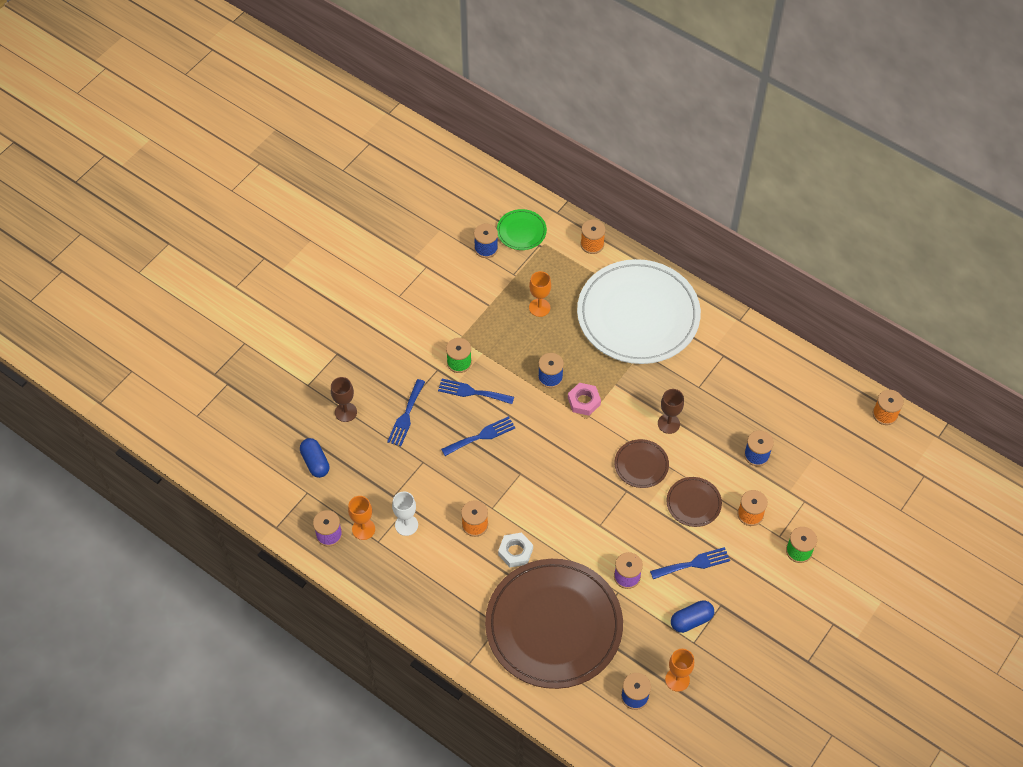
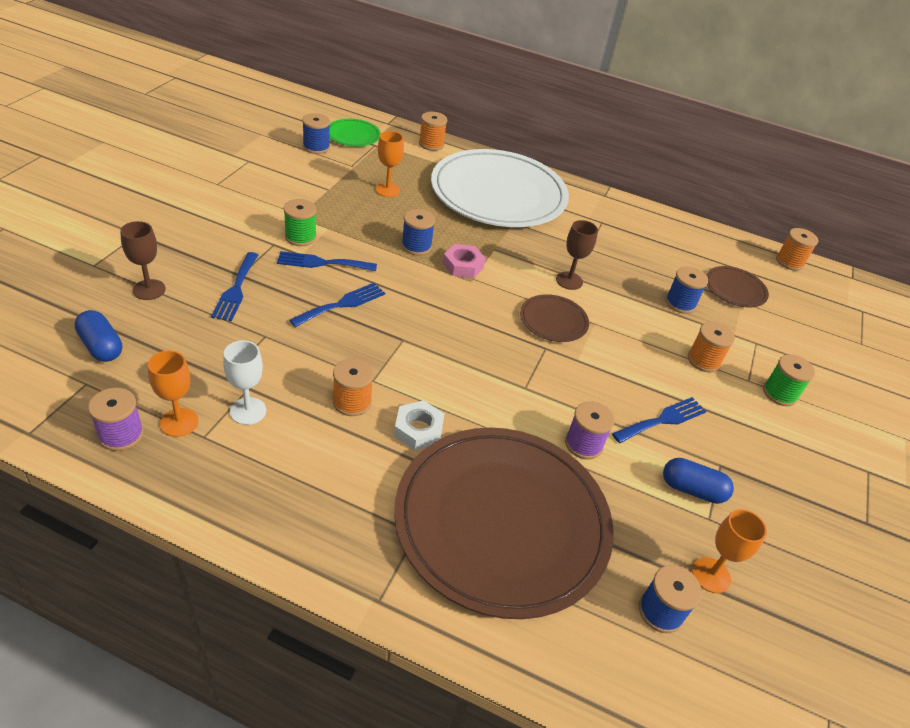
camera: 20 degrees left, 15 degrees down
(691, 620) = (692, 489): blue capsule -> blue capsule turned 60 degrees clockwise
(693, 503) = (632, 354): brown plate -> brown plate (735, 289)

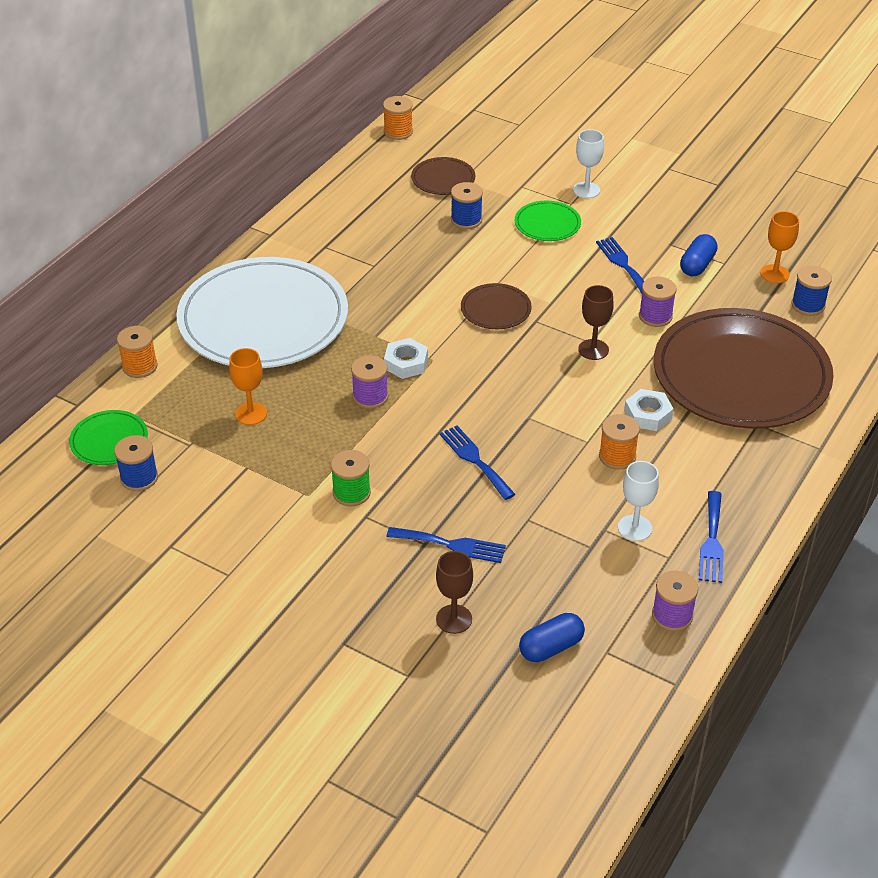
camera: 75 degrees left, 0 degrees up
(179, 422) = (653, 575): orange goblet -> none
(322, 263) = (402, 475): blue fork -> blue fork (712, 541)
(416, 246) = (370, 396): blue spool -> purple spool
(463, 265) = (406, 363): pink nut -> white nut
(569, 281) = (431, 288): brown goblet -> brown goblet (593, 349)
(703, 360) = (547, 224): orange spool -> green plate
(779, 393) = (586, 190): green spool -> white goblet

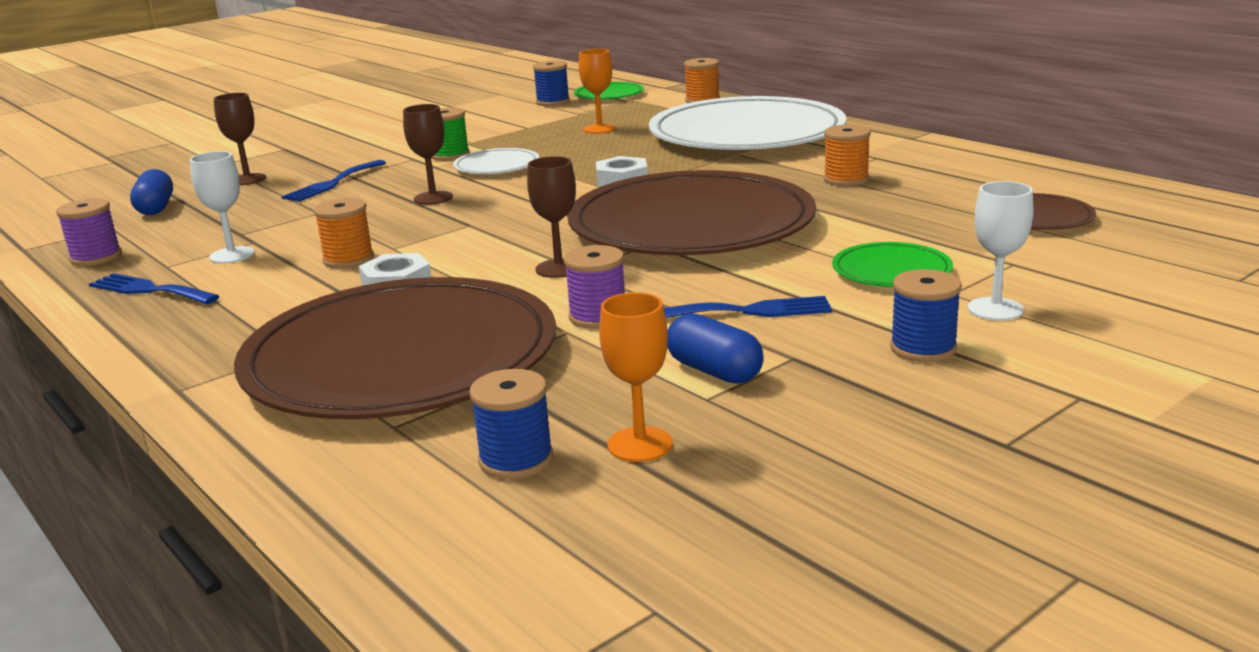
camera: 110 degrees right, 20 degrees down
(370, 396) = (580, 165): purple spool -> none
(380, 449) = (496, 166): none -> white plate
(398, 132) = (1184, 200): orange spool -> orange spool (846, 179)
(466, 220) = (918, 223): blue spool -> blue spool (923, 348)
(475, 460) = (433, 198): blue fork -> brown goblet
(495, 309) = (691, 224): brown plate -> brown plate, size x2.38

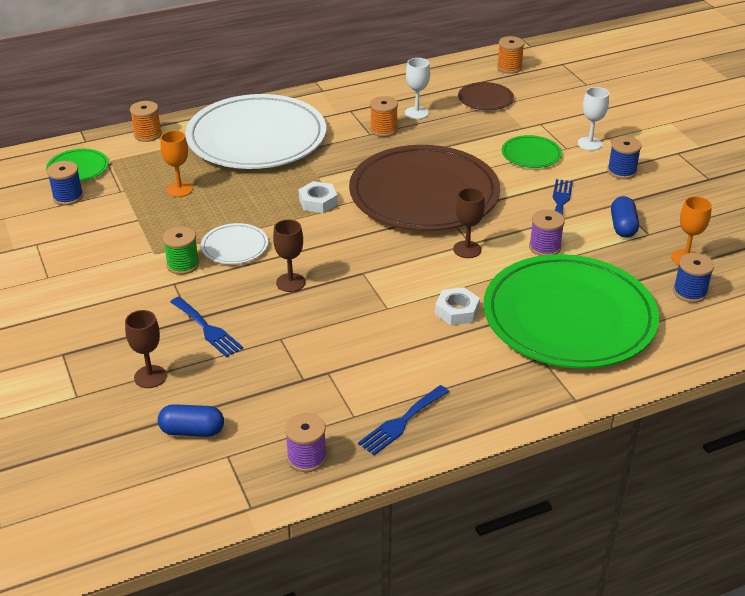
camera: 75 degrees left, 15 degrees up
(232, 255) = (352, 383): white goblet -> white goblet (416, 113)
(348, 259) = (398, 328): orange spool -> orange spool (509, 67)
(401, 359) = (569, 317): brown plate -> green plate
(714, 371) = (623, 226): blue capsule -> blue capsule turned 60 degrees counterclockwise

